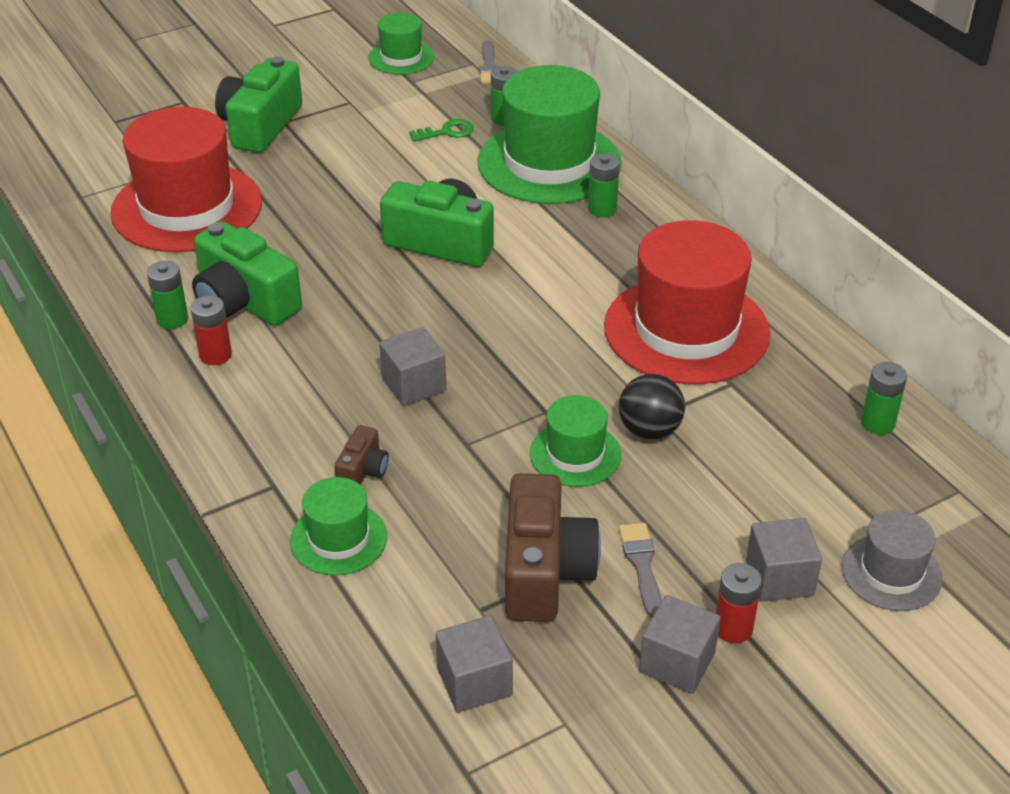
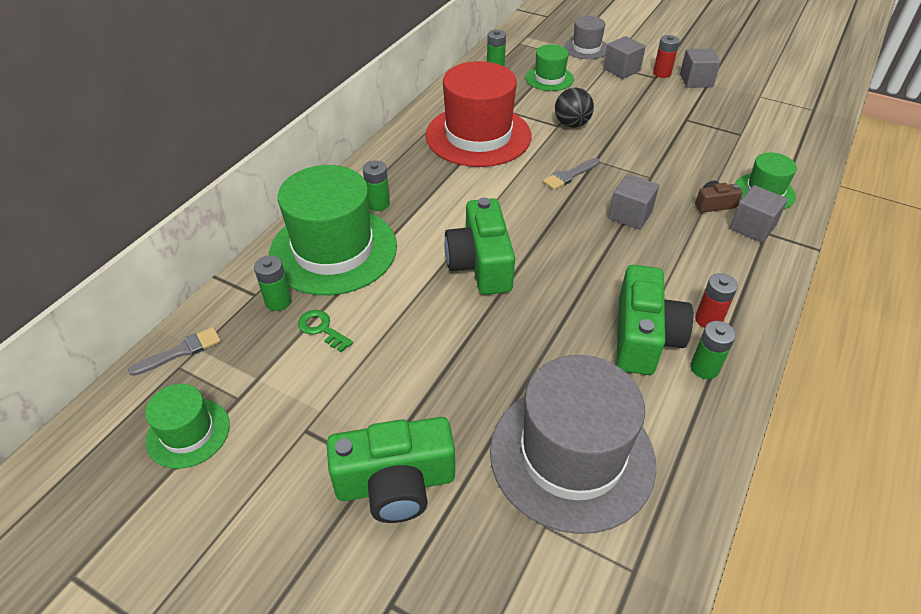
camera: 120 degrees left, 5 degrees up
(187, 207) = (572, 455): red hat -> grey hat
(474, 682) = (775, 122): grey cube -> grey cube (752, 227)
(544, 571) = (696, 125): brown camera -> none
(575, 454) = (615, 140): green hat -> green hat (549, 78)
(642, 565) = (659, 102): grey brush -> grey brush (570, 175)

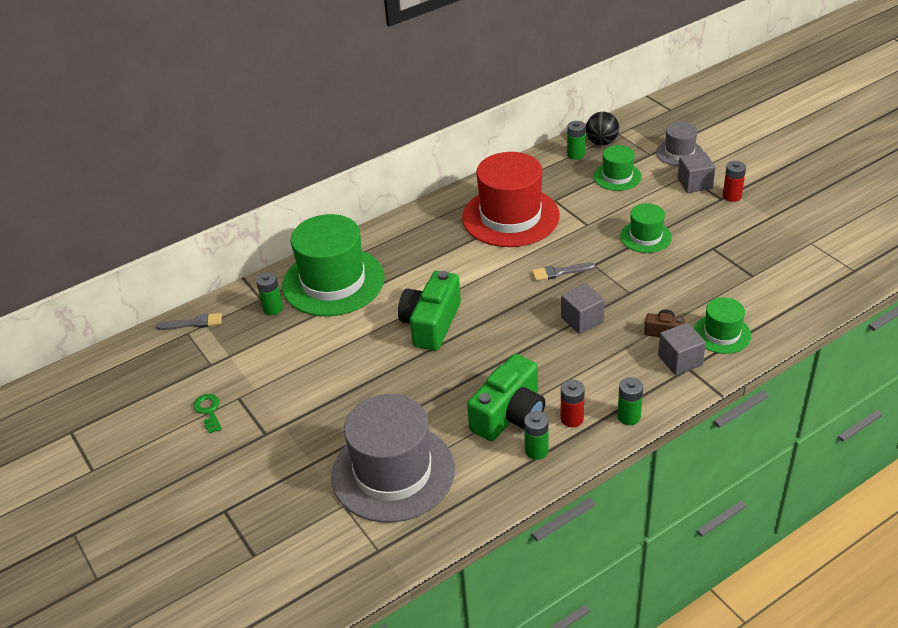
camera: 30 degrees right, 5 degrees down
(188, 432) = (170, 375): green hat -> green hat (645, 237)
(322, 329) = (289, 336): green key -> green key (209, 411)
(378, 204) = (389, 255): green battery -> green battery (629, 417)
(396, 484) = (271, 448): green camera -> none
(571, 124) = (600, 226): black ball -> black ball (601, 142)
(696, 80) = (759, 212): grey cube -> none

